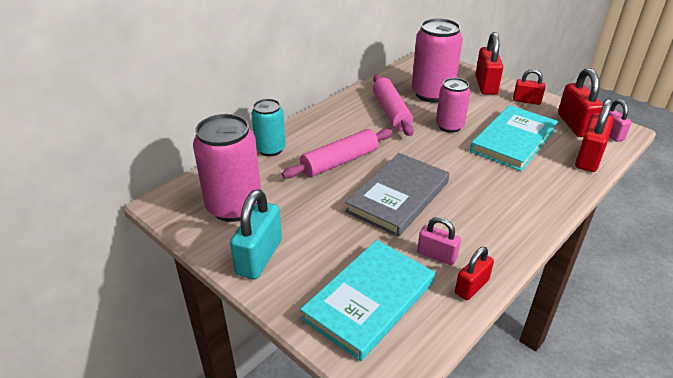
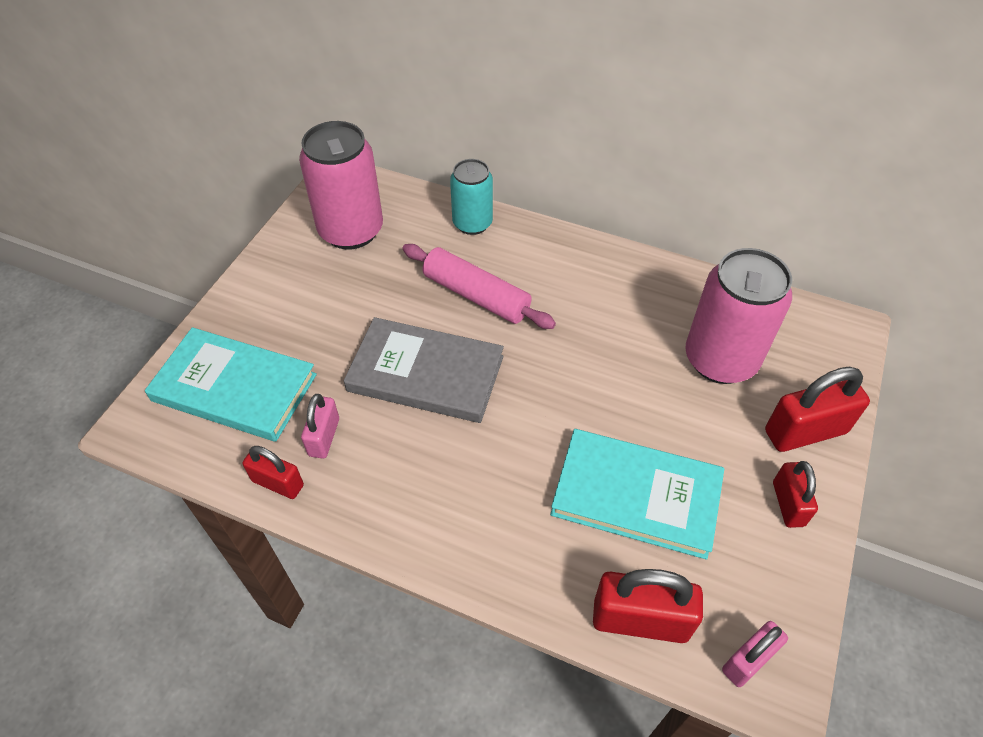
camera: 70 degrees right, 15 degrees up
(259, 257) = (277, 278): turquoise padlock -> none
(391, 112) = (632, 319): pink rolling pin -> none
(449, 126) = (632, 400): pink can -> none
(575, 125) = (745, 593): red padlock -> none

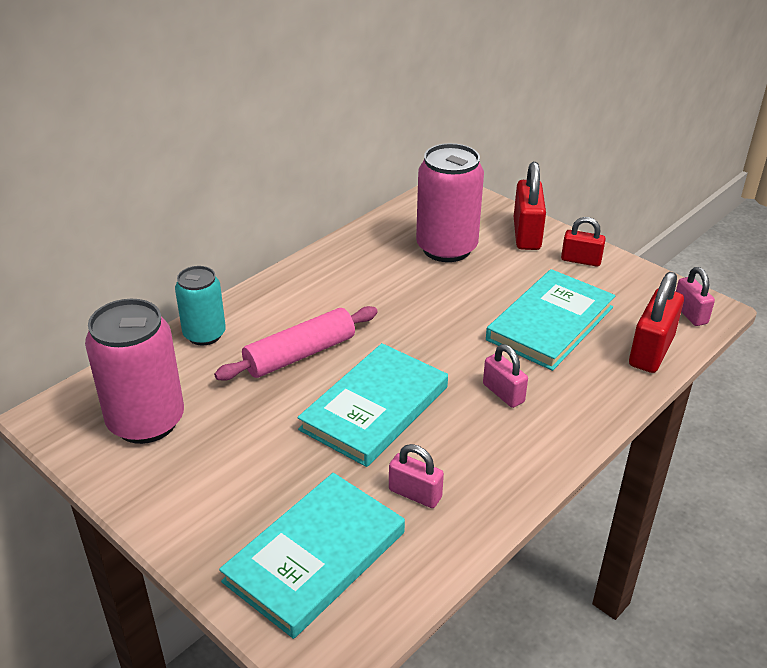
camera: 70 degrees left, 15 degrees down
(278, 483) = (455, 538): red padlock -> none
(426, 373) = (374, 408): grey book -> turquoise book
(492, 476) = (503, 393): none -> pink padlock

